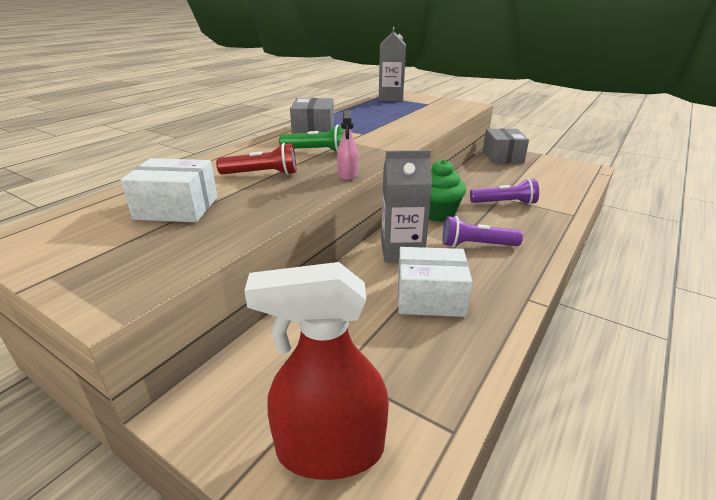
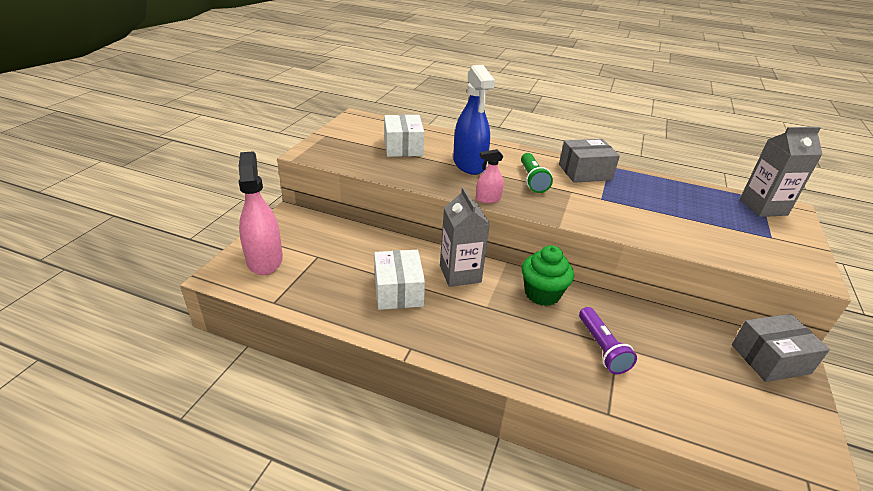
camera: 75 degrees right, 5 degrees up
(262, 174) = (469, 164): red flashlight -> blue spray bottle
(330, 450) = (264, 260): red spray bottle -> pink spray bottle
(477, 245) = (490, 320): purple flashlight -> none

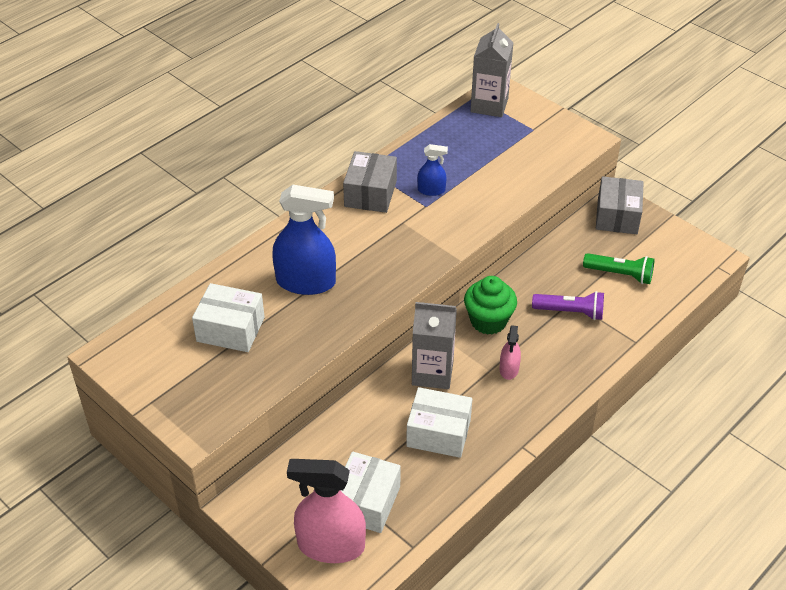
camera: 65 degrees left, 10 degrees up
(311, 268) = (366, 502): none -> white box
(488, 199) = (388, 293): pink spray bottle -> pink spray bottle (509, 369)
(532, 180) = (366, 242): green flashlight -> green flashlight (620, 274)
(622, 197) = (431, 190): none -> blue spray bottle

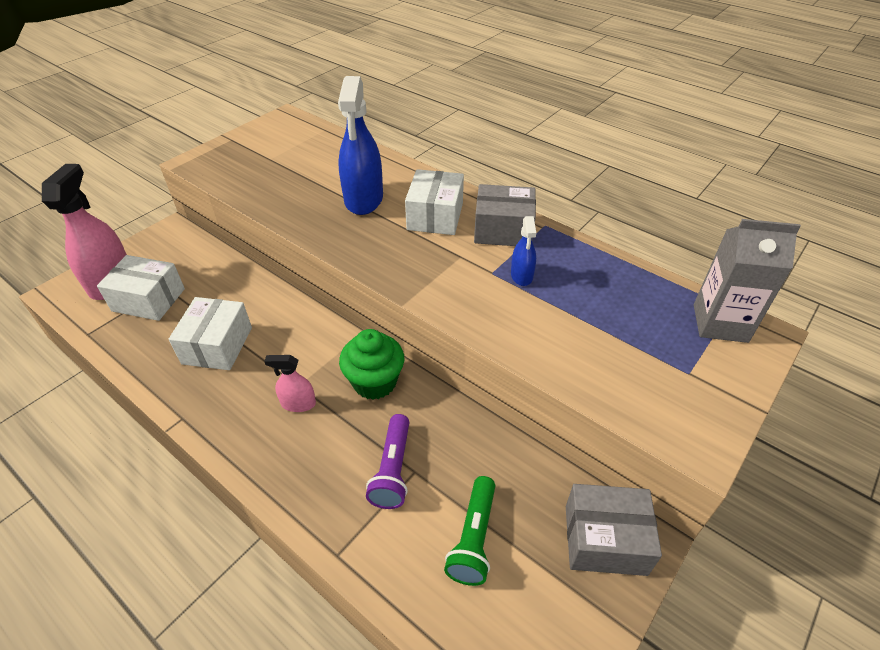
camera: 85 degrees right, 0 degrees up
(230, 329) = (305, 165): white box -> white box (435, 216)
(432, 373) = (299, 337): grey carton -> none

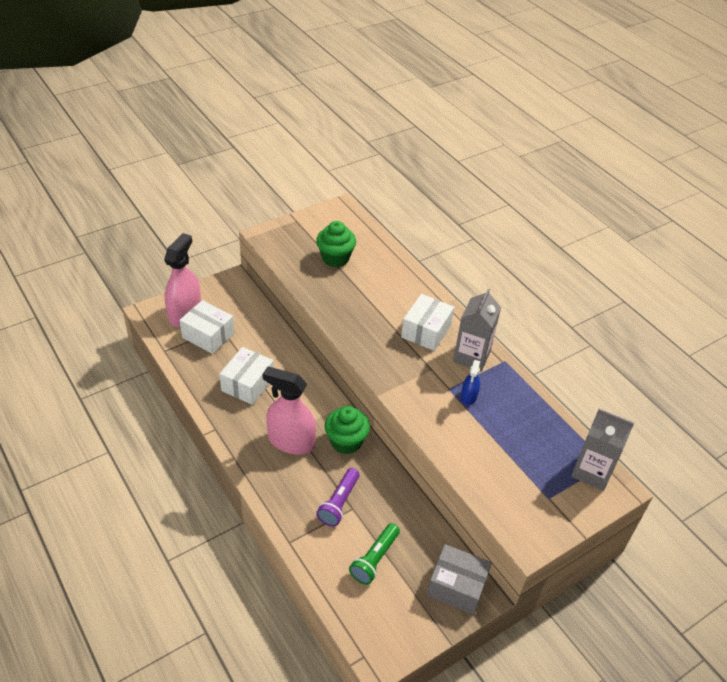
camera: 15 degrees right, 0 degrees up
(293, 166) = (335, 258): none -> green cupcake
(298, 403) = (291, 441): pink spray bottle -> pink spray bottle, size x2.00
(364, 199) = (379, 302): blue spray bottle -> none
(503, 230) = (471, 356): grey box -> grey carton

